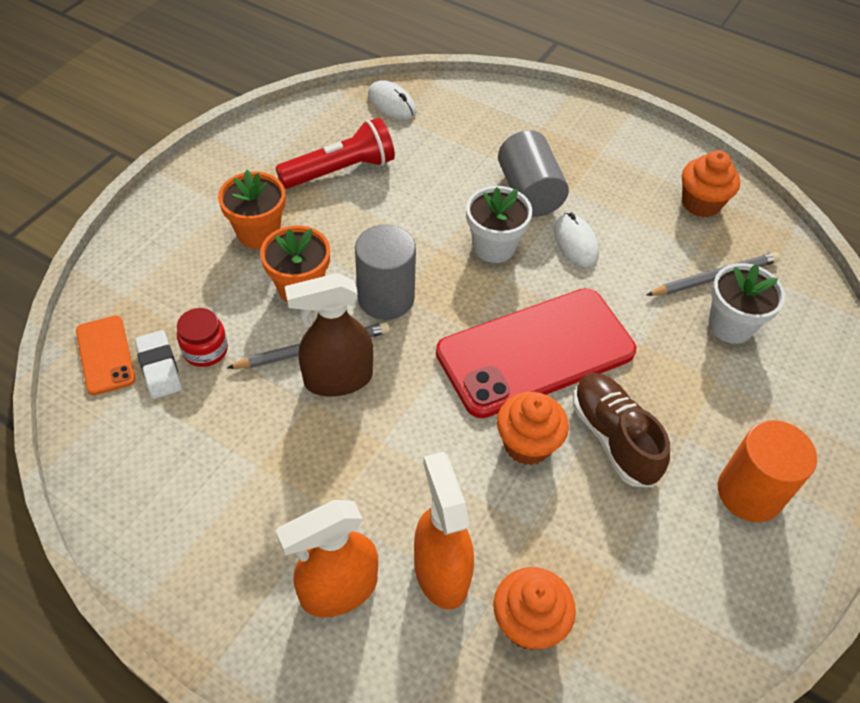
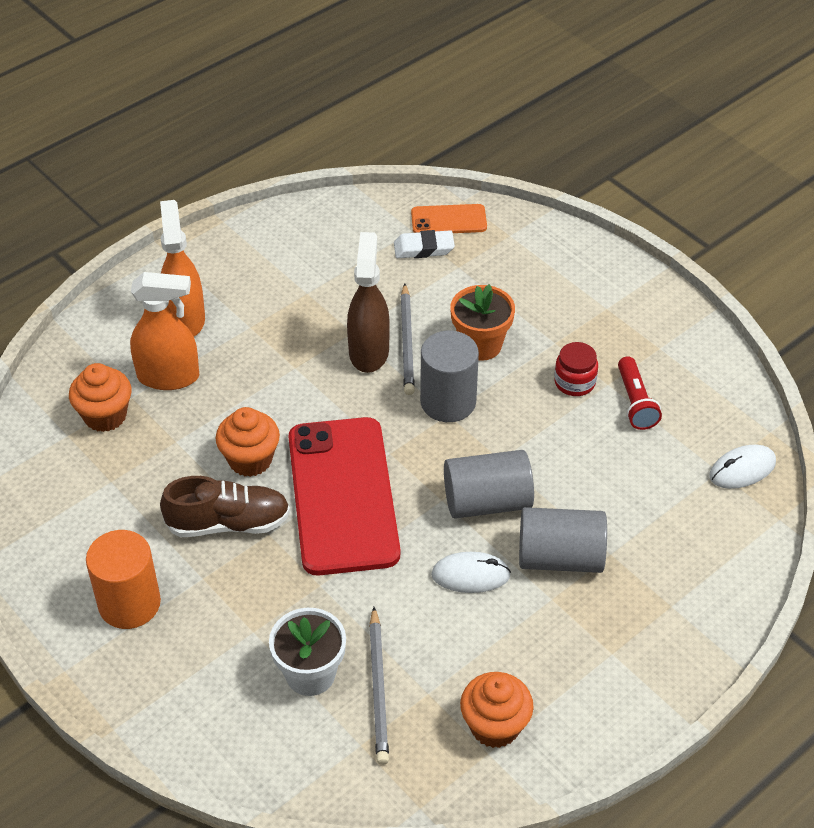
camera: 110 degrees right, 5 degrees down
(205, 350) = (432, 276): red jar -> red jar (574, 382)
(258, 233) = (560, 327): orange flower pot -> none
(340, 171) = (635, 402): red flashlight -> red flashlight, size x0.66
(494, 247) = (487, 502): white flower pot -> grey cylinder

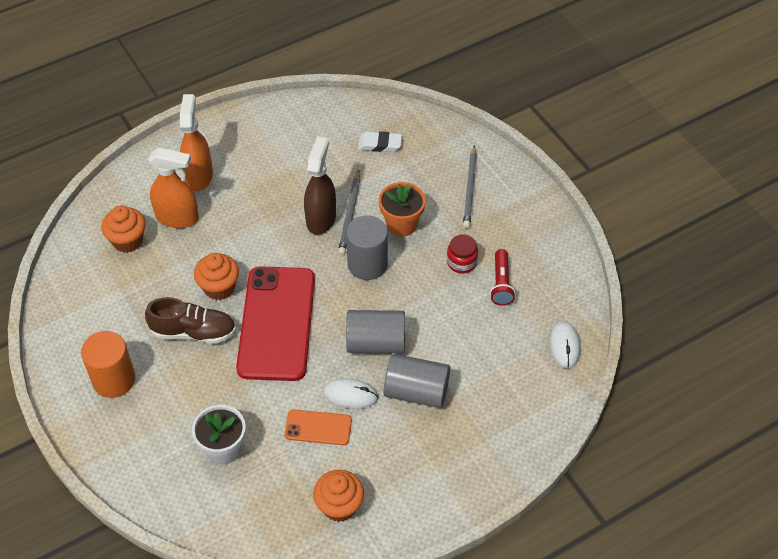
camera: 10 degrees right, 5 degrees up
(379, 688) = (267, 466): grey pencil -> grey pencil (470, 189)
(448, 220) = (403, 124): orange phone -> orange phone (318, 427)
(742, 469) = (564, 346): white mouse -> white mouse turned 75 degrees counterclockwise

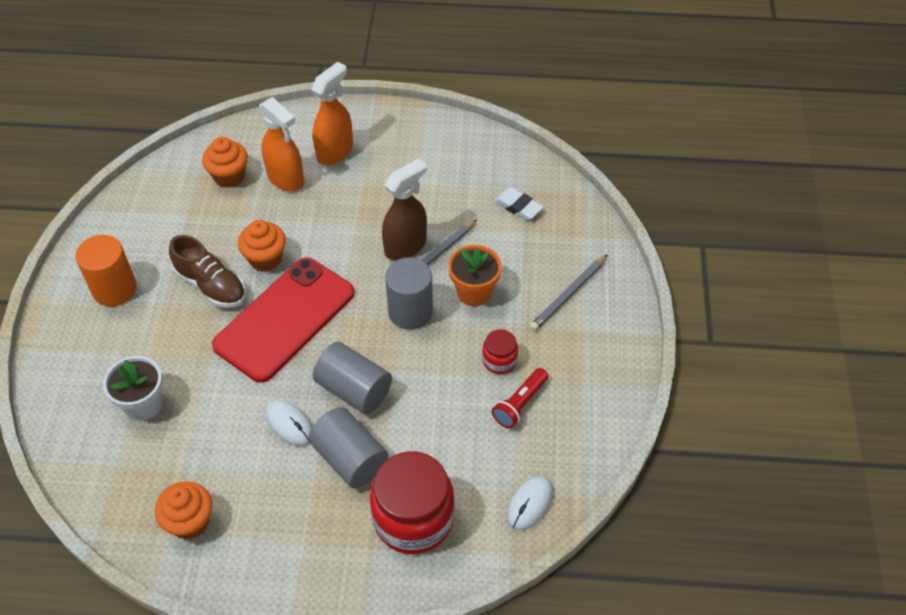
camera: 35 degrees right, 0 degrees up
(318, 427) = (236, 436): orange phone -> none
(496, 403) = (413, 518): none -> red jar

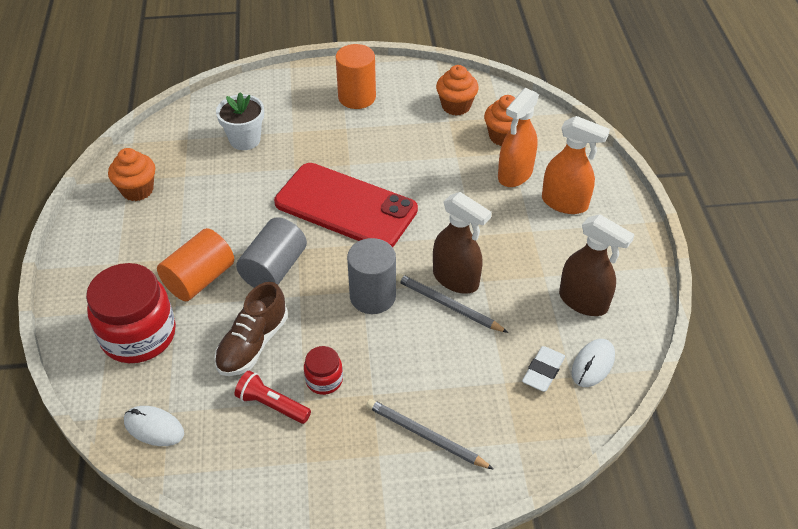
camera: 80 degrees right, 5 degrees down
(211, 285) = (373, 152): brown shoe -> brown shoe (253, 344)
(265, 259) = (412, 180): orange cupcake -> orange cupcake (456, 106)
(289, 424) = (233, 231): white mouse -> white mouse (593, 364)
(350, 459) = (199, 279): grey cylinder -> orange cylinder
(452, 165) = (583, 301): none -> brown spray bottle
(474, 292) = (409, 346): orange flower pot -> none

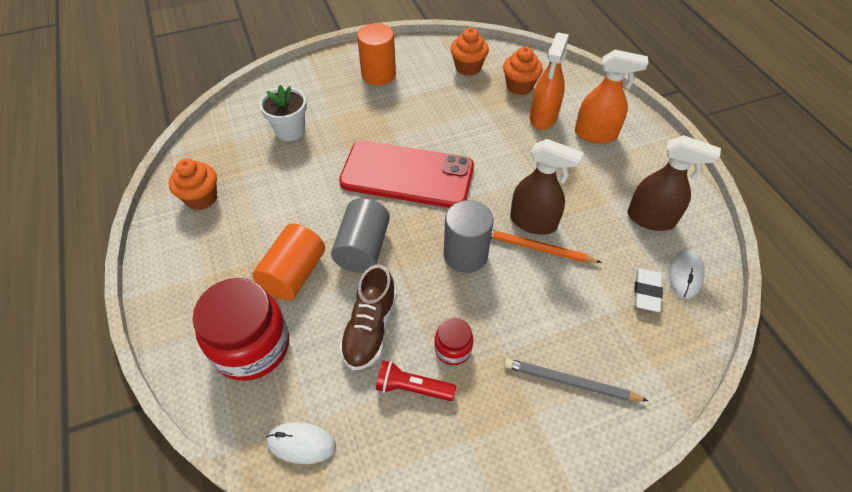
camera: 15 degrees left, 5 degrees up
(448, 305) = (536, 248): grey pencil -> orange pencil

